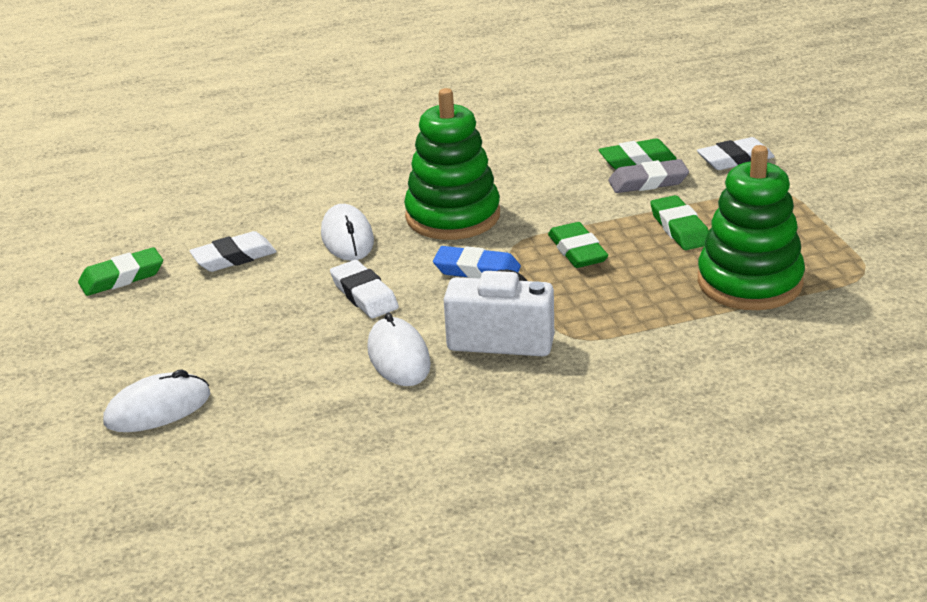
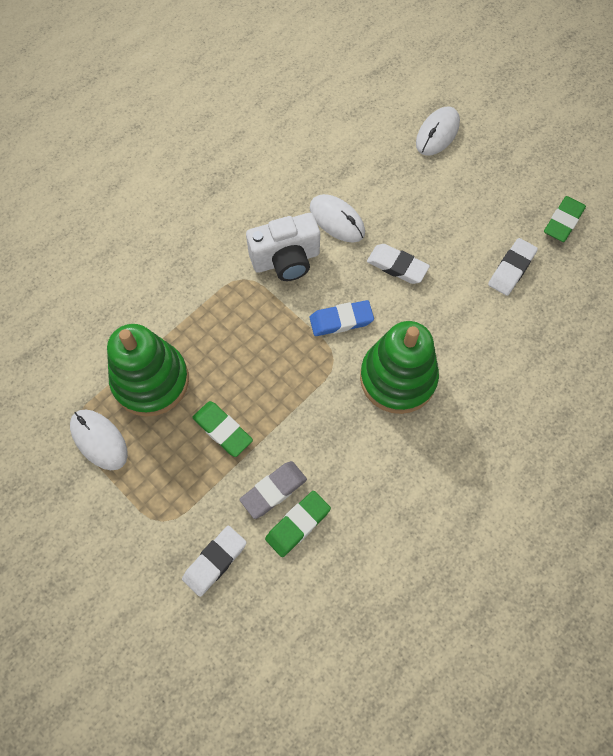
camera: 150 degrees right, 35 degrees up
(347, 238) = (453, 321): white mouse -> white mouse (99, 440)
(577, 251) = (284, 370): green eraser -> none

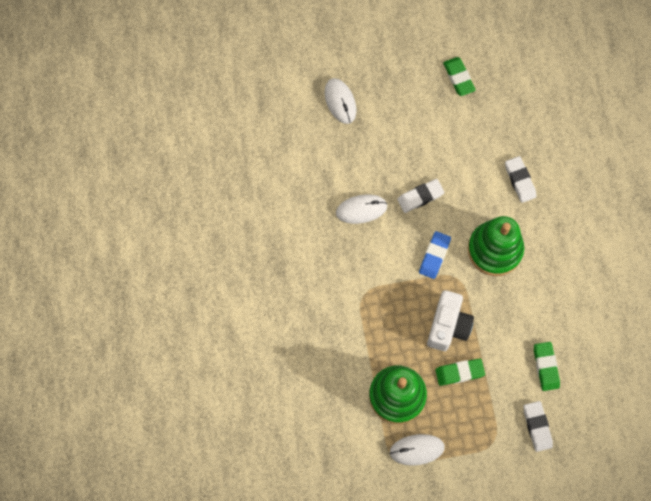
camera: 55 degrees left, 5 degrees up
(273, 490) = (517, 367): grey eraser -> none
(286, 260) = (368, 260): white camera -> white camera (448, 326)
(511, 269) = (469, 132): white eraser -> white eraser (519, 180)

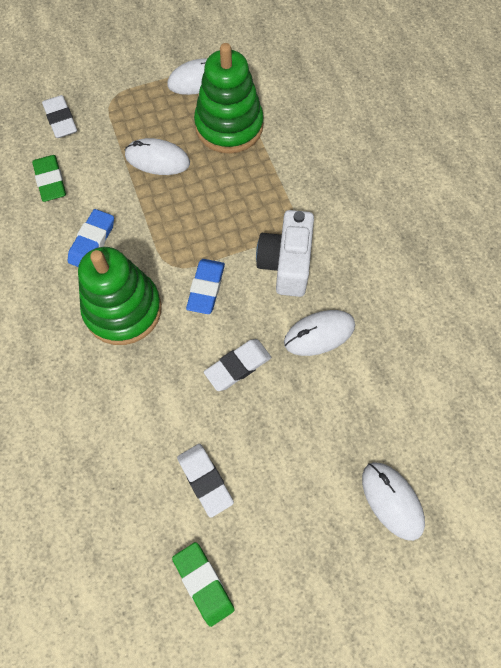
camera: 170 degrees right, 5 degrees down
(448, 326) = (177, 207): white camera -> white camera (286, 264)
(459, 372) = (157, 159): green eraser -> white mouse
(514, 307) = (92, 242): none -> blue eraser
(519, 180) = (91, 416): white eraser -> white eraser (205, 480)

